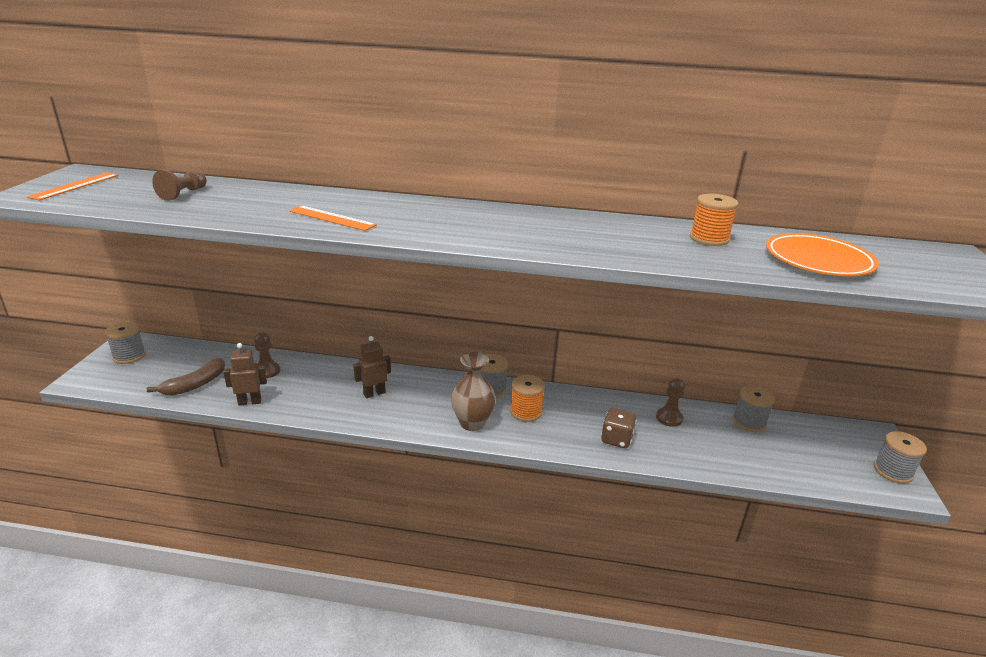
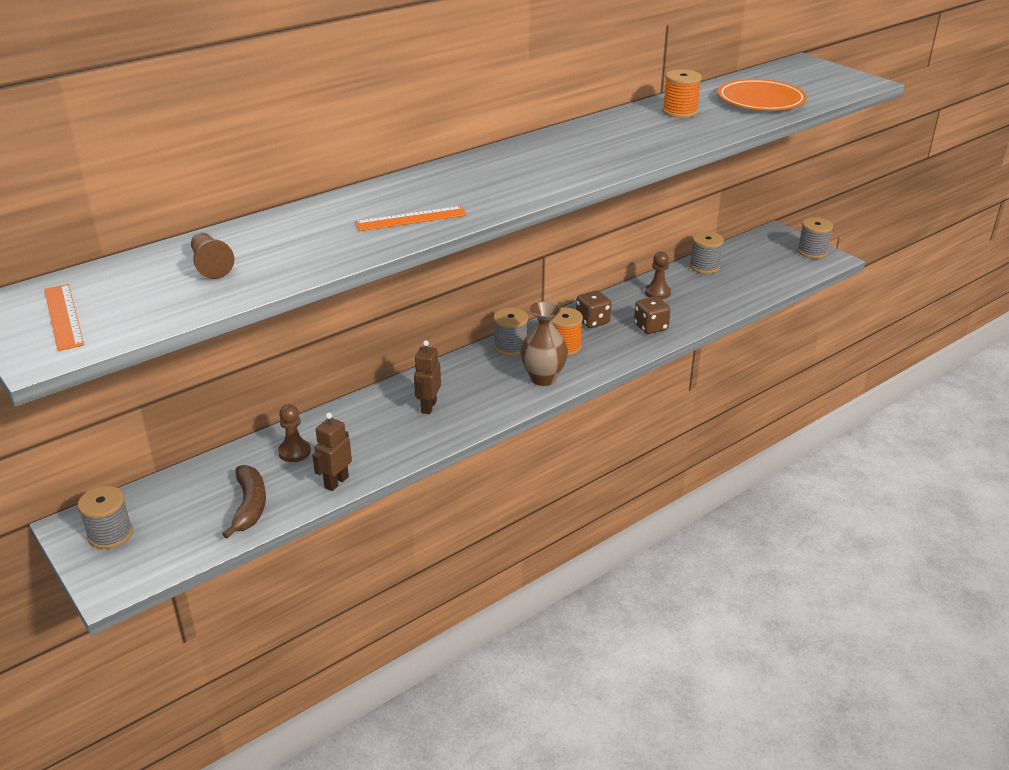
camera: 45 degrees left, 5 degrees up
(578, 407) = (592, 321): none -> brown dice

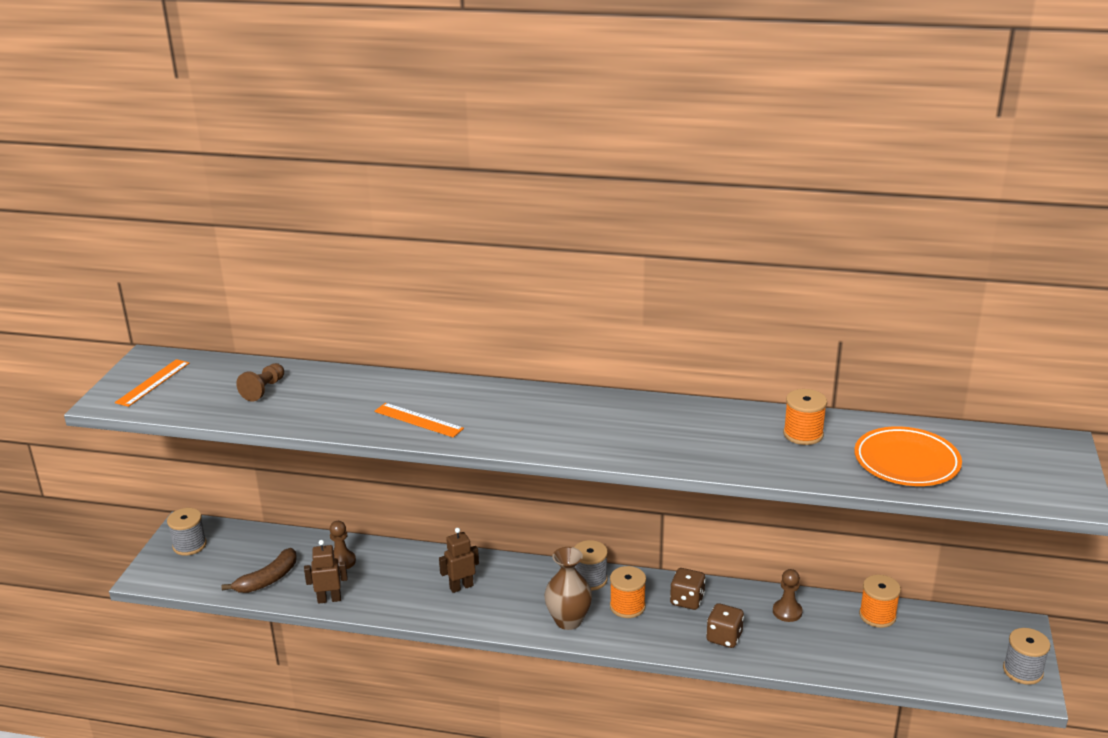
camera: 50 degrees right, 5 degrees down
(704, 266) = (877, 615): grey spool -> orange spool

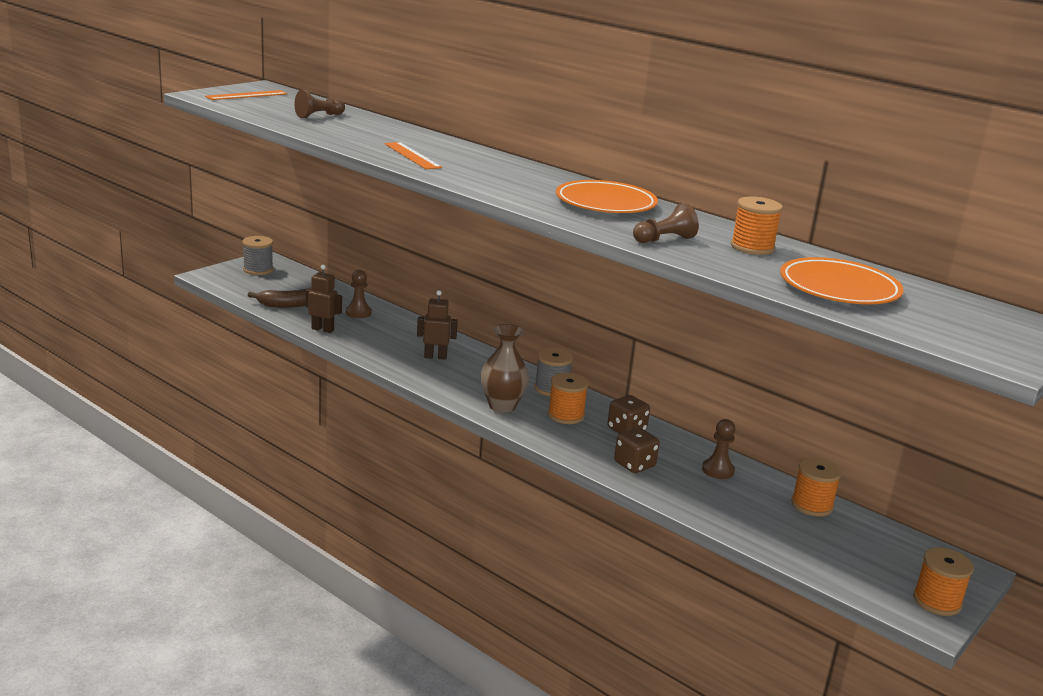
camera: 25 degrees right, 5 degrees down
(643, 422) = (605, 203): none -> orange plate
(735, 455) = (664, 239): none -> brown pawn
(1022, 671) = (937, 601): grey spool -> orange spool

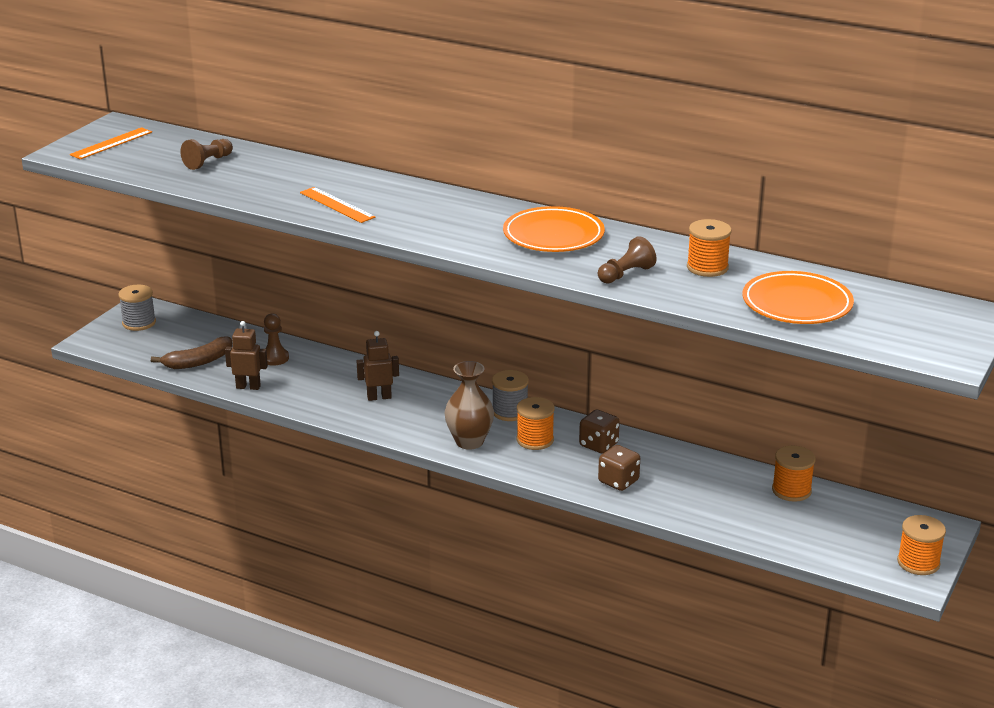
camera: 10 degrees left, 5 degrees up
(718, 470) = (697, 471): brown pawn -> none

